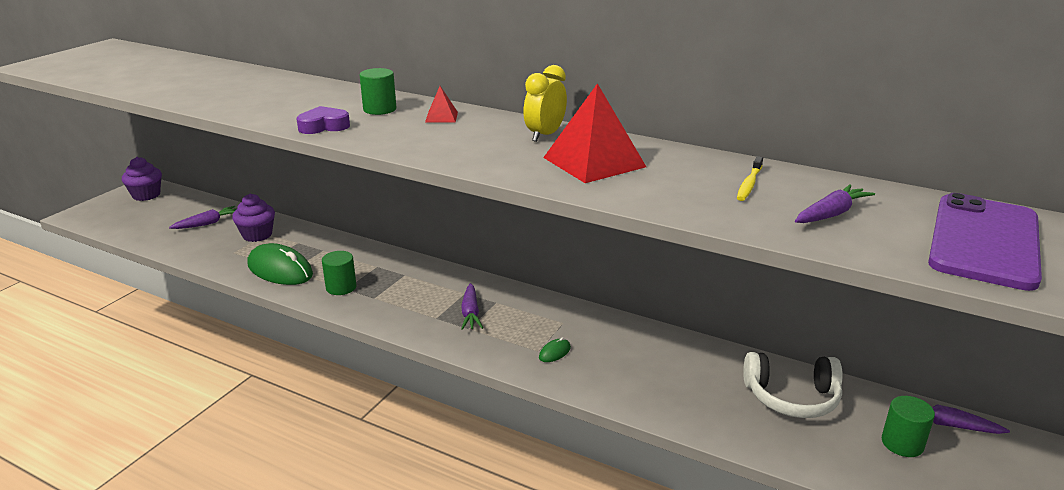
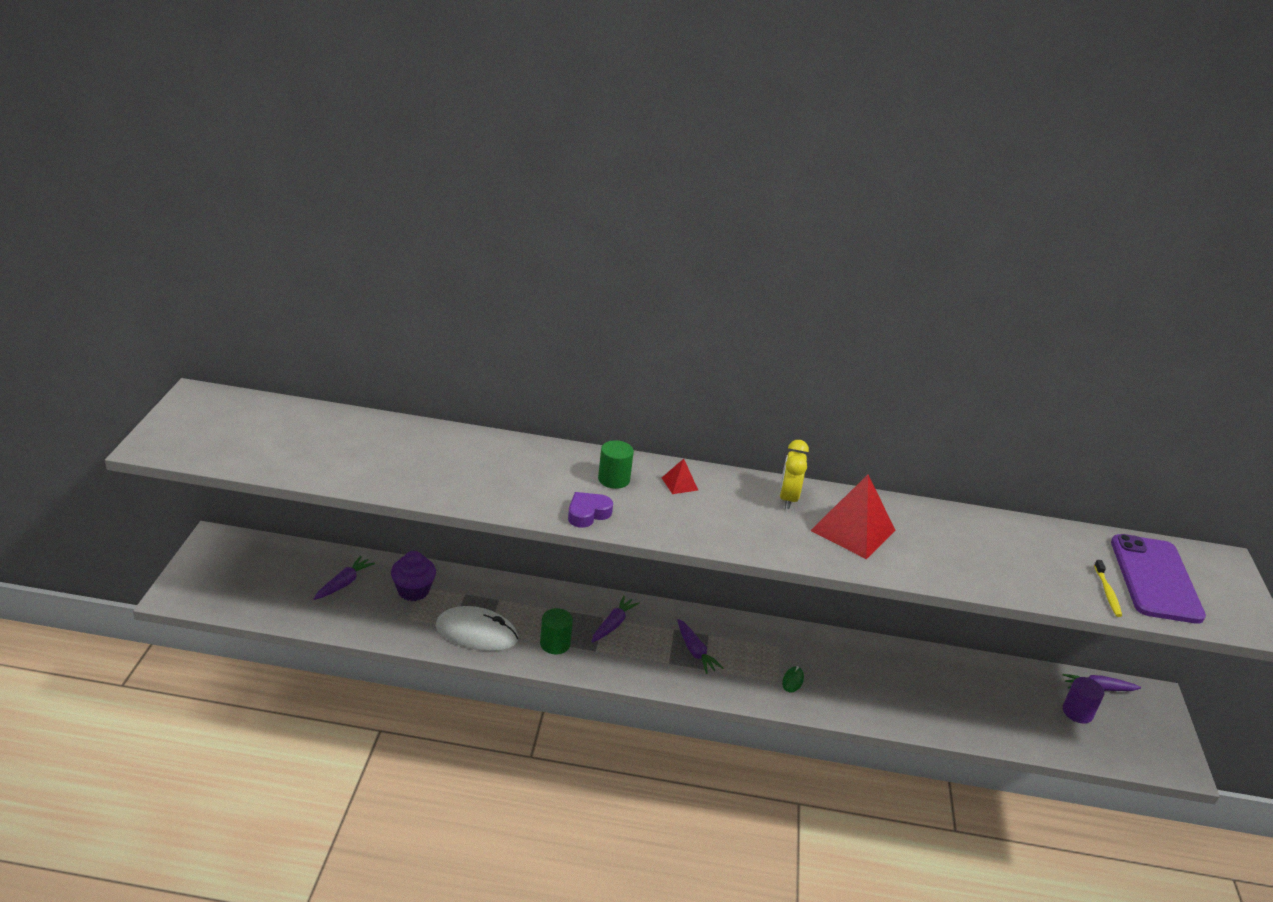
camera: 25 degrees left, 5 degrees up
(146, 195) = (231, 552): purple cupcake -> none
(280, 270) = (476, 633): green mouse -> white mouse
(749, 184) = (980, 540): yellow toothbrush -> yellow toothbrush (1107, 593)
(791, 398) = (989, 687): white headphones -> none
(831, 214) = (1052, 566): purple carrot -> purple carrot (613, 624)
(902, 443) = (1077, 712): green cylinder -> purple cylinder

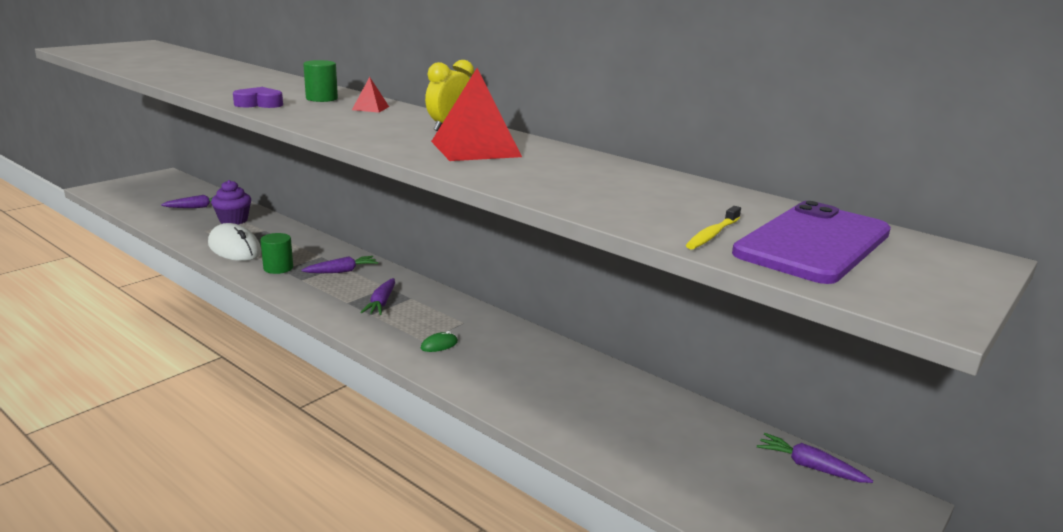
camera: 35 degrees right, 10 degrees down
(1077, 712) = (748, 475): purple cylinder -> none

